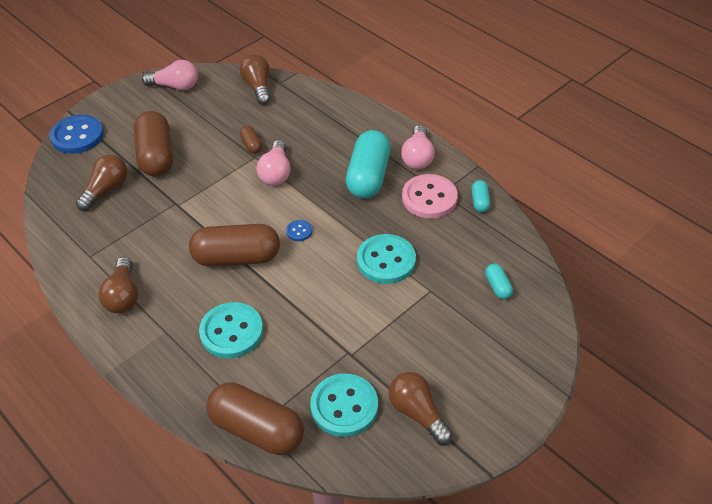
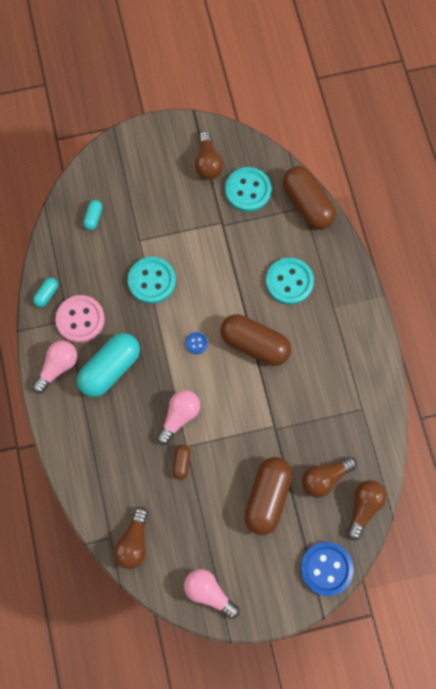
camera: 150 degrees left, 25 degrees up
(123, 296) = (350, 355): brown light bulb -> brown light bulb (363, 507)

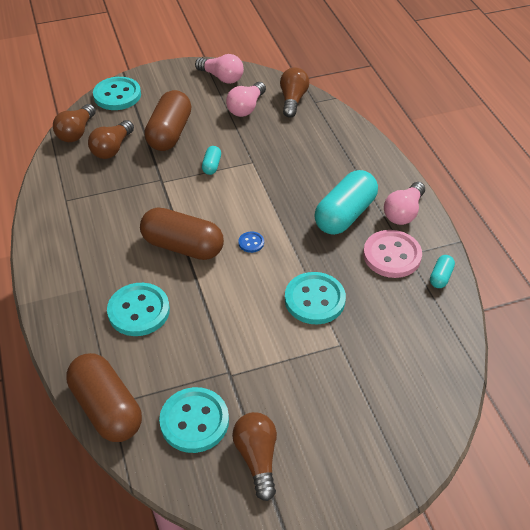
camera: 175 degrees right, 25 degrees down
(93, 218) = (409, 367): turquoise capsule -> turquoise capsule (211, 166)
(179, 416) = (262, 182): pink light bulb -> pink light bulb (246, 108)
(181, 463) = (256, 150): brown capsule -> none
(324, 478) = (112, 148): brown light bulb -> brown light bulb turned 150 degrees clockwise
(326, 568) = (117, 95): blue button -> turquoise button

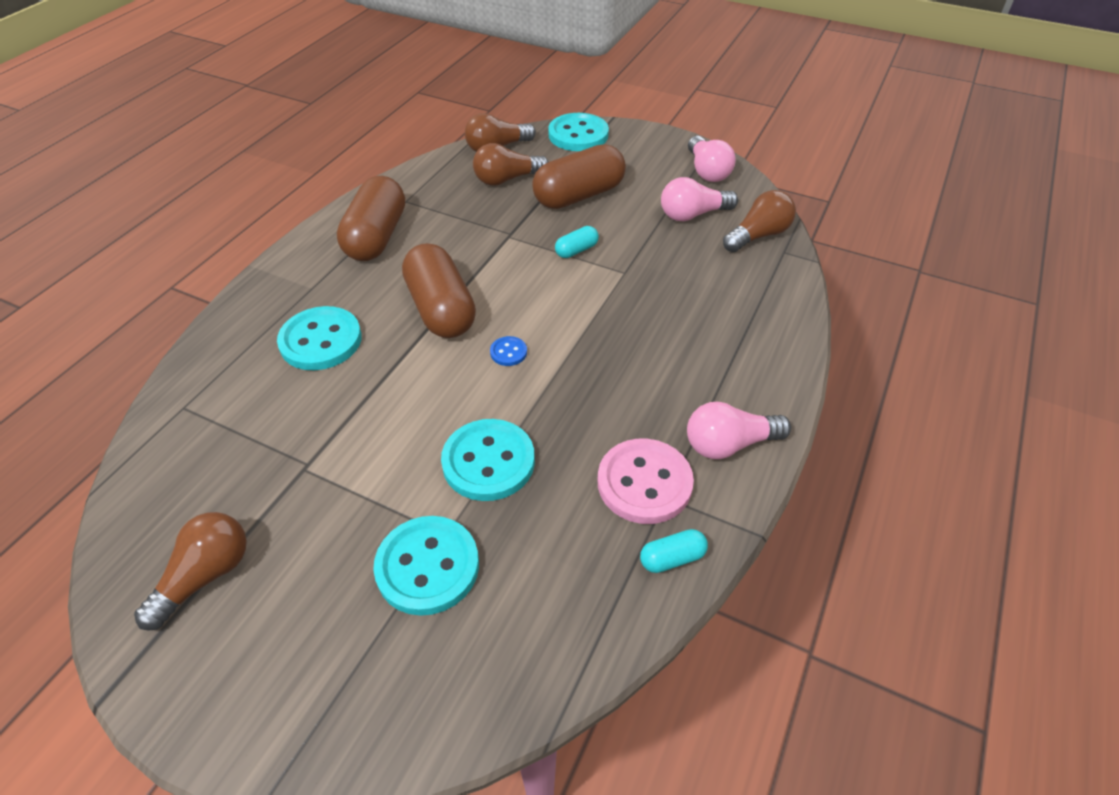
camera: 45 degrees right, 0 degrees up
(107, 408) = (174, 408): brown capsule -> brown capsule (376, 237)
(194, 421) = (213, 485): turquoise button -> turquoise button (427, 567)
(345, 215) = (651, 395): turquoise capsule -> none

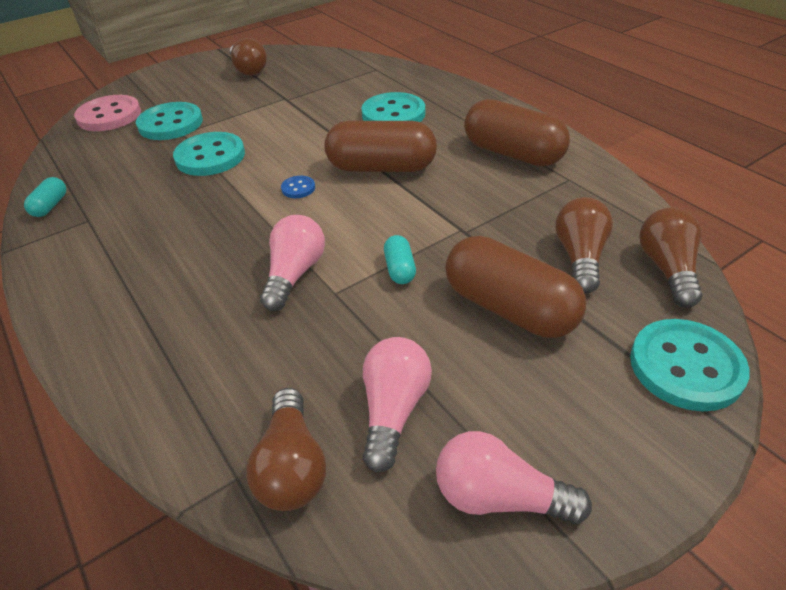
camera: 120 degrees right, 5 degrees down
(579, 195) = (509, 308): brown capsule -> brown capsule turned 45 degrees counterclockwise
(644, 483) = (109, 214): pink button -> pink button (109, 116)
(729, 444) = (77, 270): pink light bulb -> pink light bulb (295, 274)

